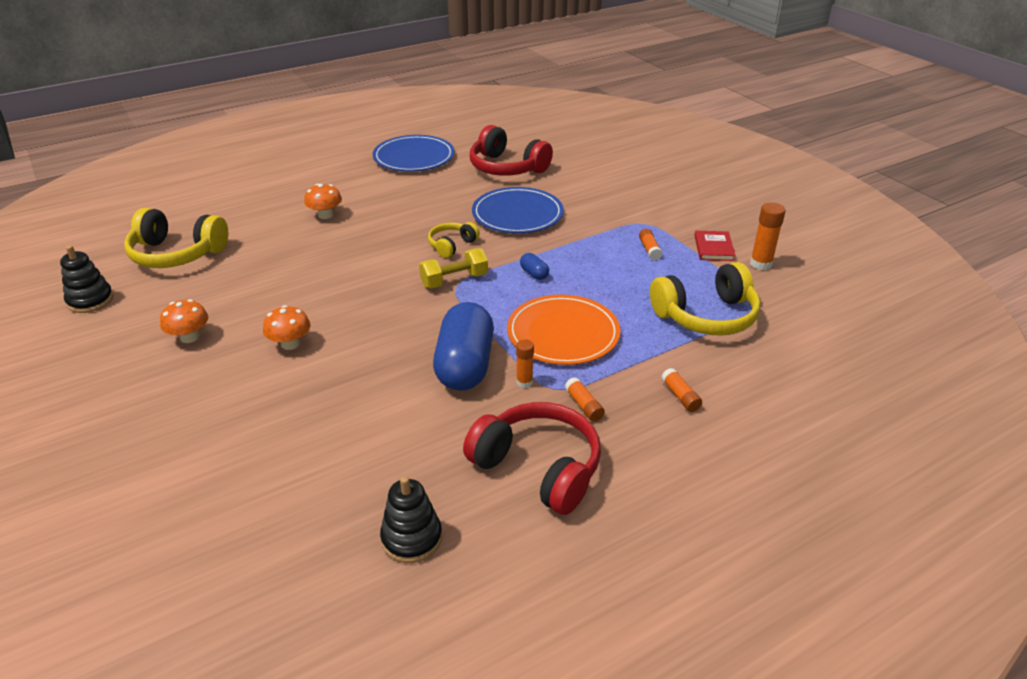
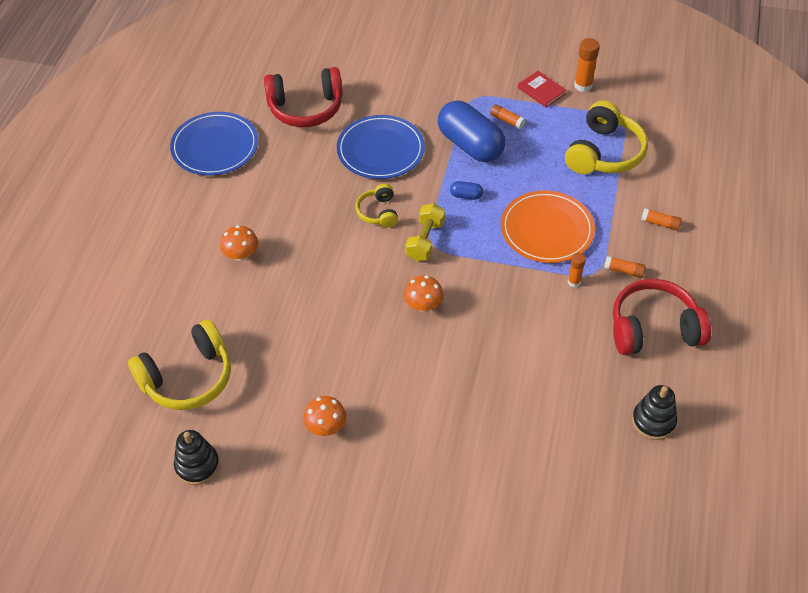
camera: 45 degrees left, 15 degrees up
(290, 344) = (400, 373): orange mushroom -> orange mushroom (423, 305)
(465, 365) = (526, 298): blue capsule -> blue capsule (470, 145)

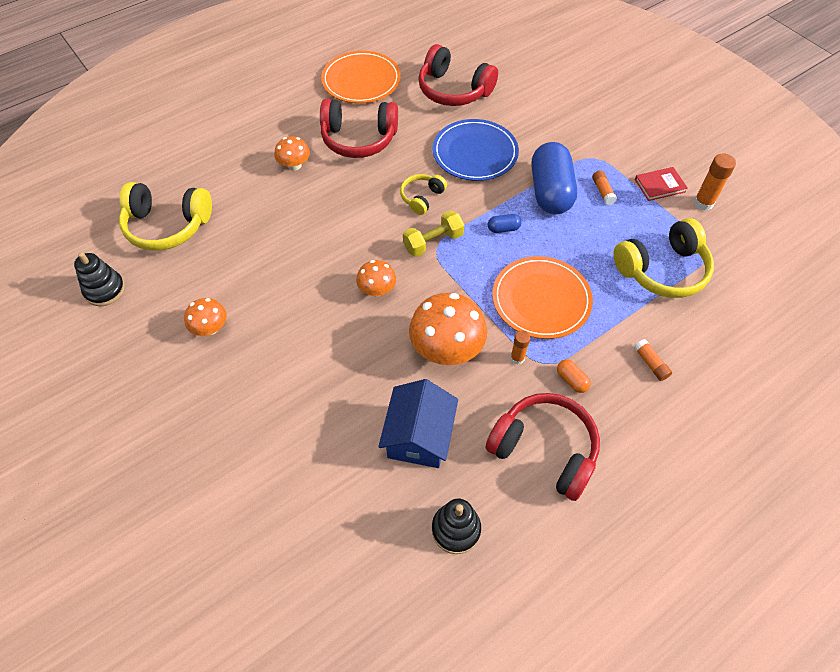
camera: 40 degrees right, 5 degrees up
(215, 147) = (361, 80): blue plate -> orange plate
(271, 198) = (359, 139): none -> red headphones
(466, 195) = (503, 229): blue capsule -> blue capsule turned 60 degrees counterclockwise
(520, 310) = (446, 349): none -> orange mushroom
(541, 91) = (660, 185): red book -> red book turned 75 degrees clockwise
(566, 382) = (419, 436): none -> blue house
(623, 271) = (571, 380): orange glue stick -> orange capsule

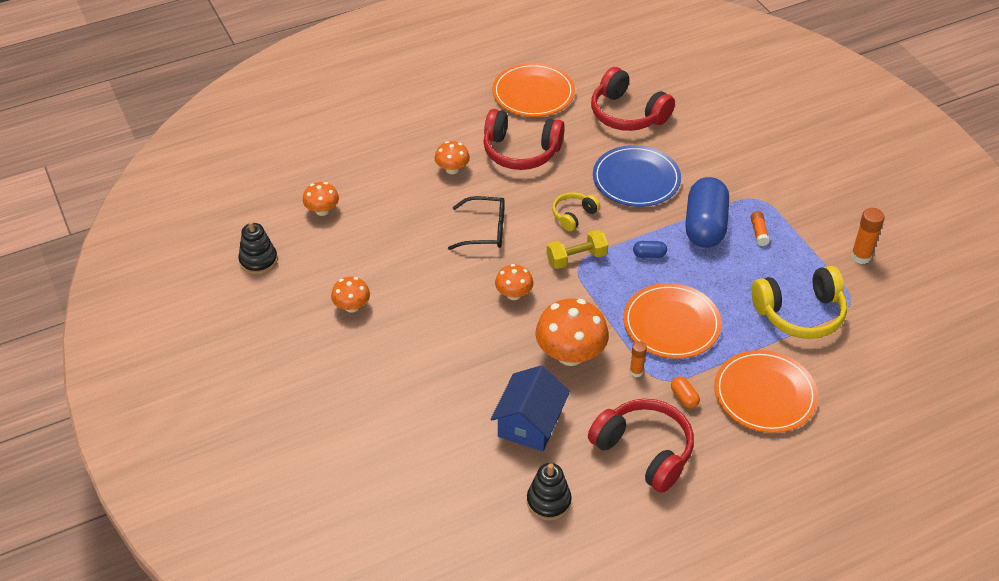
camera: 10 degrees right, 10 degrees down
(167, 225) = (322, 210): yellow headphones -> orange mushroom
(336, 225) = (484, 230): none -> black glasses
(650, 363) = (764, 394): orange glue stick -> orange plate
(660, 185) = (820, 234): red book -> none

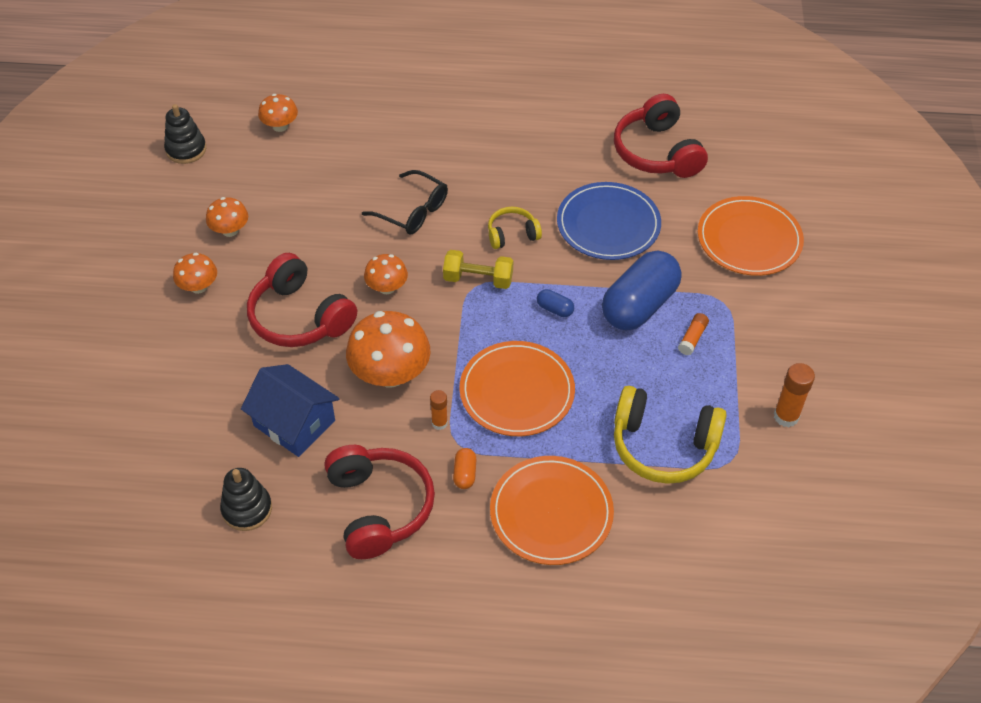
camera: 30 degrees right, 5 degrees up
(452, 169) = (432, 136): orange mushroom -> orange mushroom (198, 286)
(521, 151) = (514, 146): red headphones -> red headphones (300, 317)
(530, 423) = (294, 423): blue house -> blue house turned 75 degrees clockwise
(533, 93) = (577, 91): orange plate -> orange plate (749, 239)

